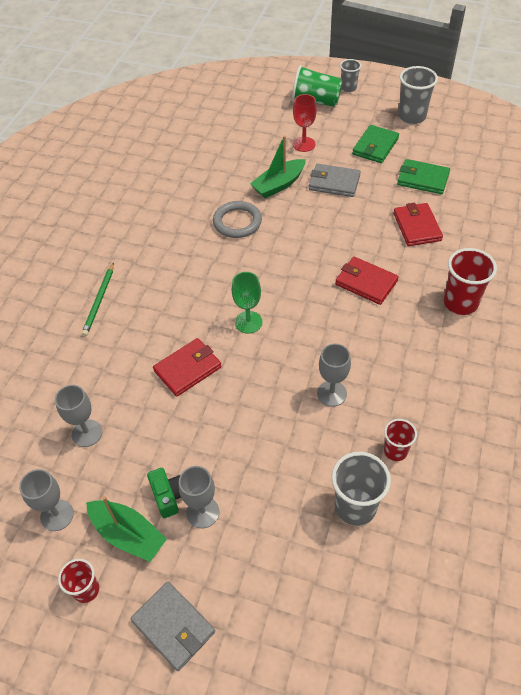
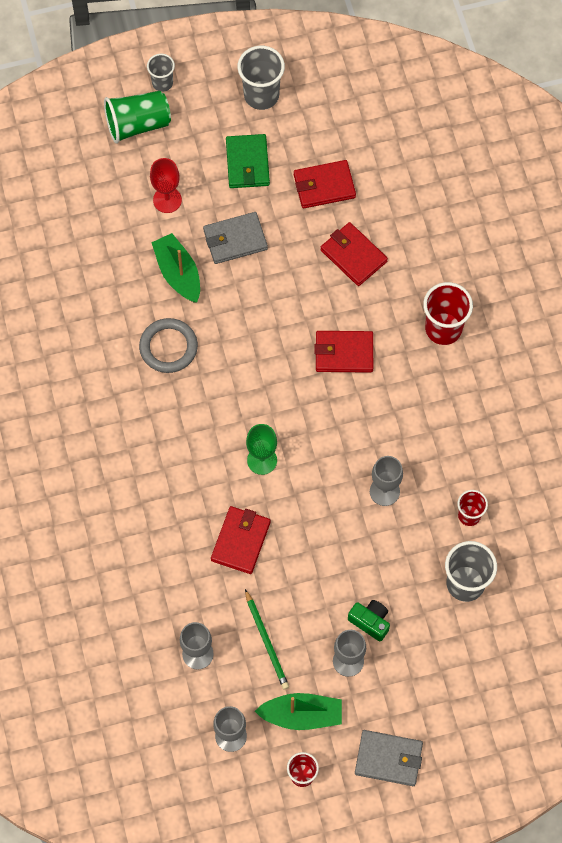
camera: 35 degrees left, 15 degrees up
(99, 301) = (99, 519): green pencil -> green pencil (266, 641)
(168, 496) = (311, 665): green camera -> green camera (370, 621)
(279, 185) = (178, 273): green boat -> green boat turned 135 degrees clockwise
(422, 179) = (324, 186): green wallet -> red wallet

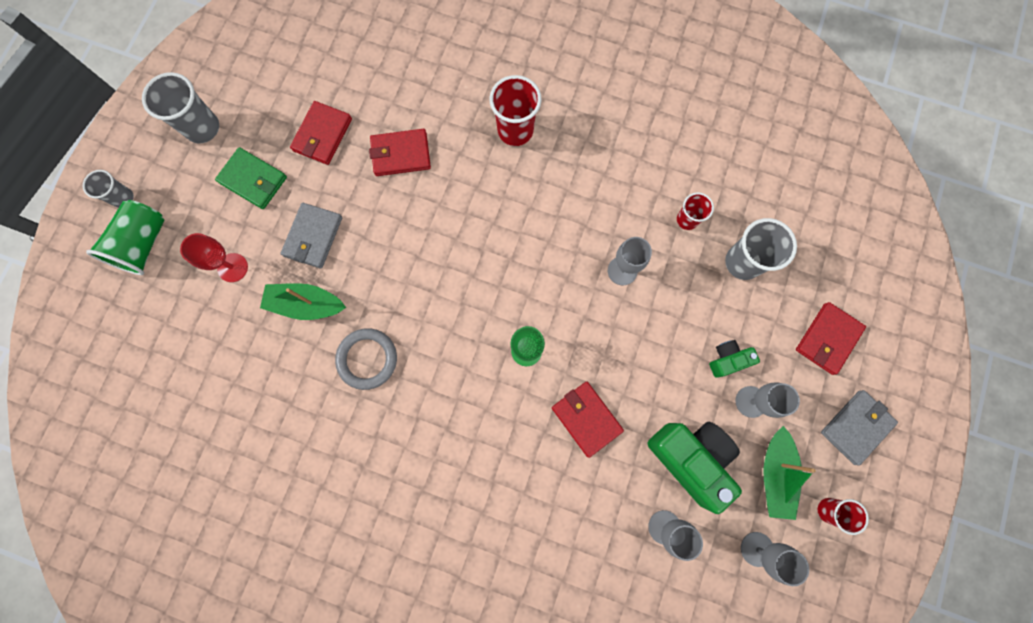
camera: 55 degrees left, 10 degrees up
(266, 641) = (690, 458): green pencil -> green camera
(301, 715) = (774, 473): green boat -> green boat turned 150 degrees clockwise
(344, 353) = (479, 220): red wallet -> red wallet (827, 339)

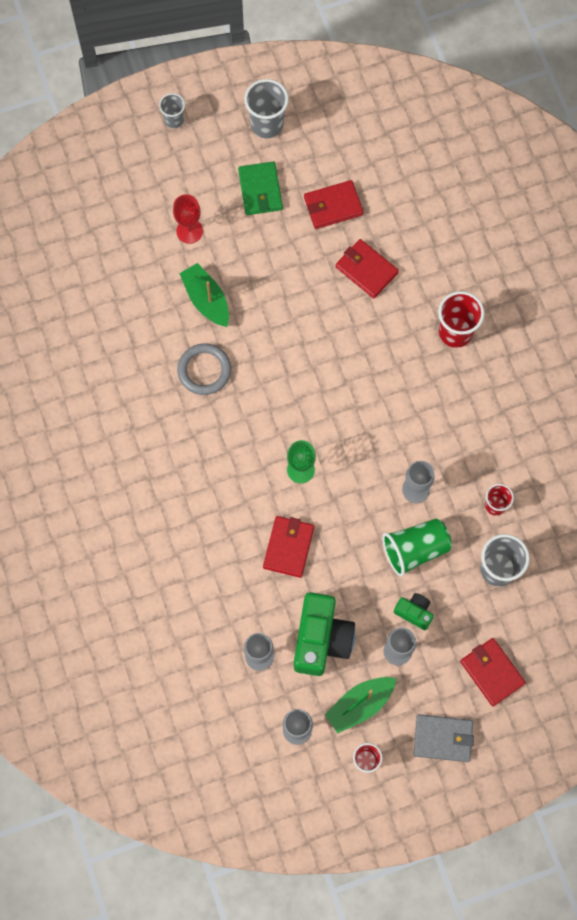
camera: 50 degrees right, 5 degrees down
(143, 244) = (155, 161): green cup -> green cup (415, 549)
(313, 237) = (256, 263): grey wallet -> none
(827, 339) = (492, 672): red wallet -> red wallet turned 60 degrees clockwise

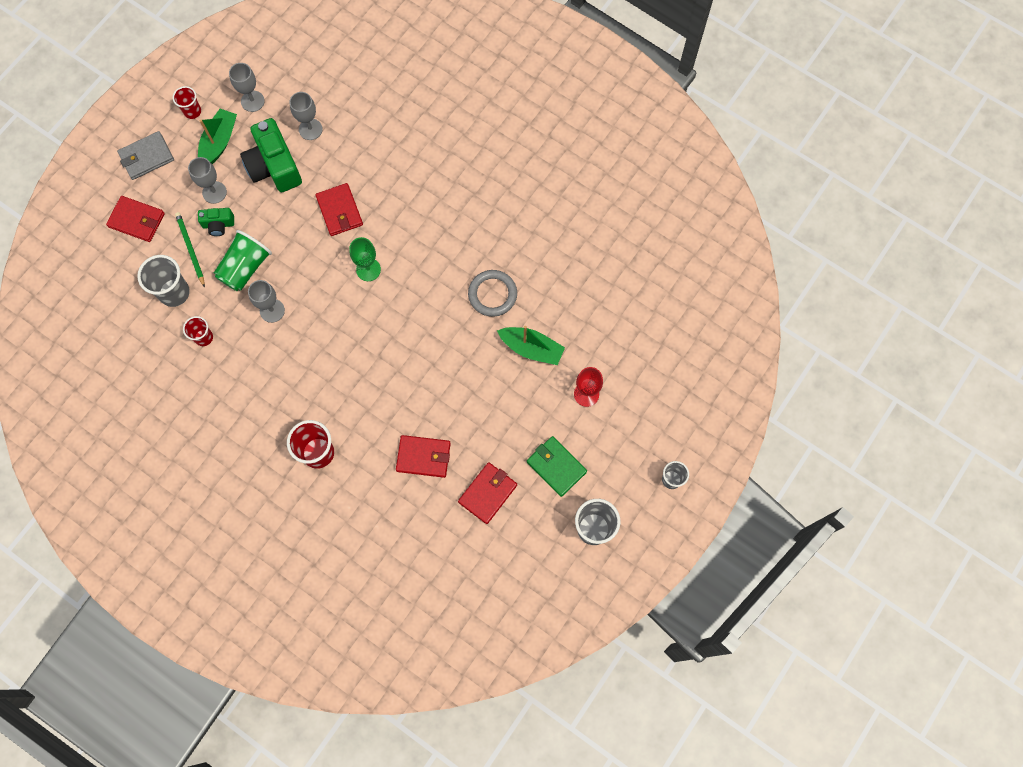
camera: 145 degrees right, 0 degrees up
(456, 605) = (190, 249): none -> green pencil

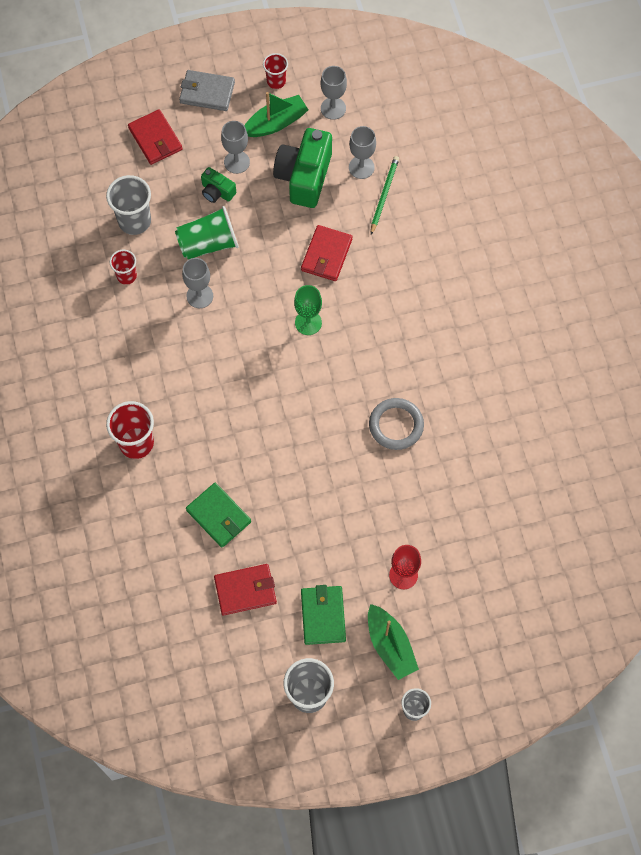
camera: 40 degrees right, 5 degrees down
(190, 249) = (178, 195): green pencil -> green pencil (384, 195)
(423, 457) = (219, 516): red wallet -> green wallet
(531, 348) = (389, 498): green boat -> green boat (390, 645)

